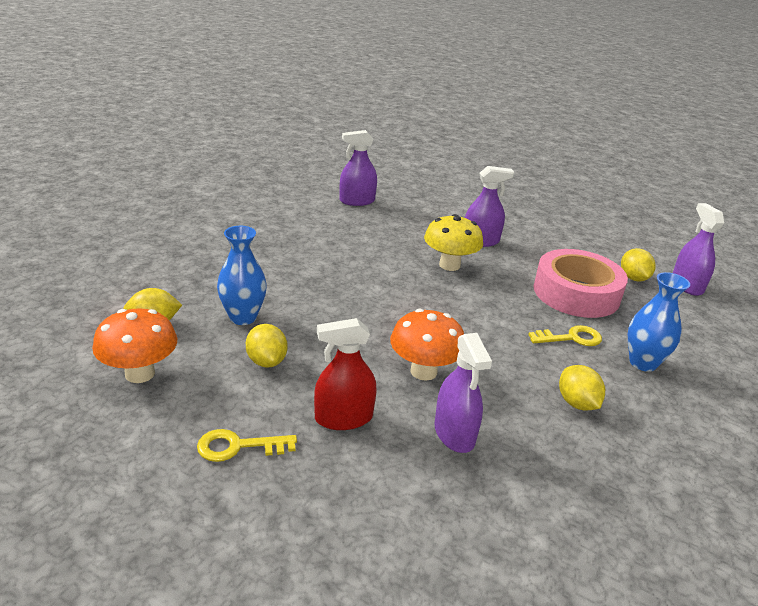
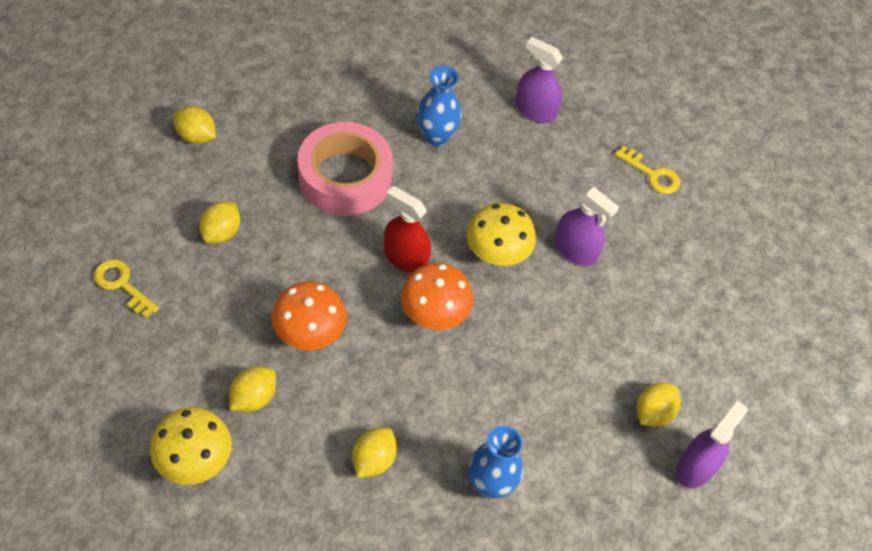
camera: 45 degrees right, 25 degrees up
(140, 373) = (137, 177): orange mushroom -> orange mushroom (434, 315)
(243, 317) = (258, 178): blue vase -> blue vase (436, 136)
(343, 418) = (205, 321): red spray bottle -> red spray bottle (405, 258)
(454, 433) = (253, 398): purple spray bottle -> yellow lemon
(488, 507) = (195, 461): none -> yellow mushroom
(571, 338) = (472, 411): yellow key -> yellow key (652, 174)
(576, 293) = (561, 378): pink tape -> pink tape (345, 177)

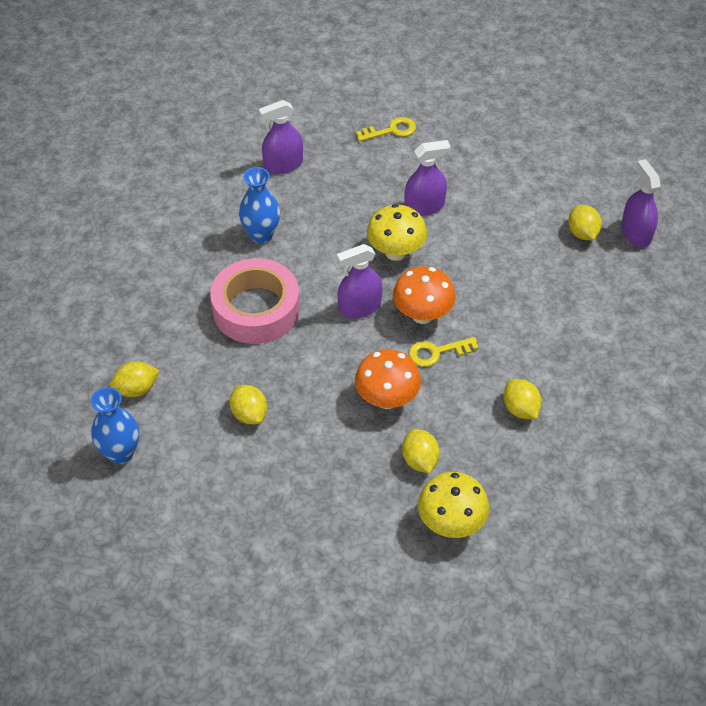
camera: 50 degrees left, 5 degrees down
(122, 285) = (251, 505): yellow key -> yellow key (436, 352)
(405, 258) = (359, 307): red spray bottle -> purple spray bottle
(490, 484) = (581, 350): blue vase -> blue vase (120, 453)

